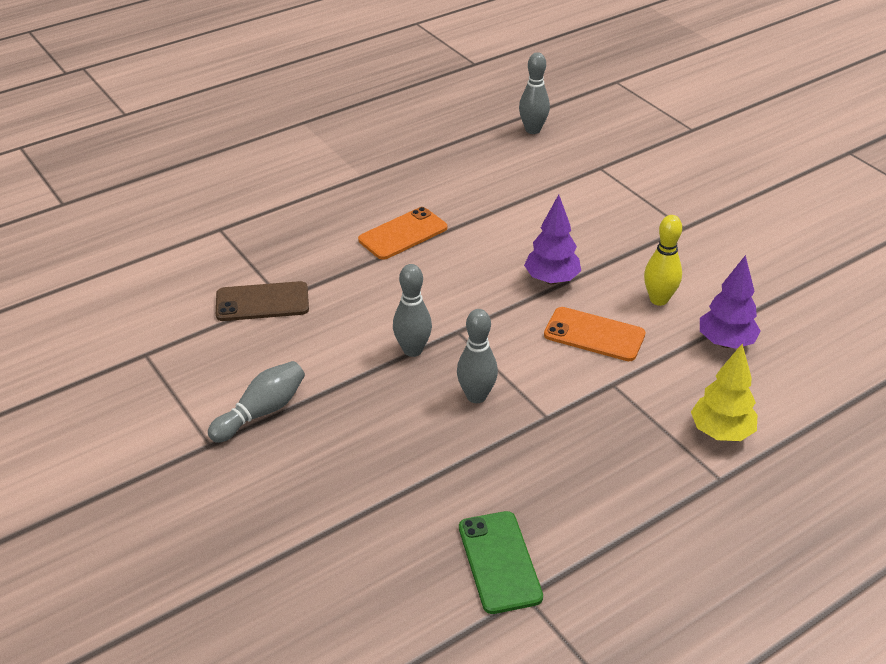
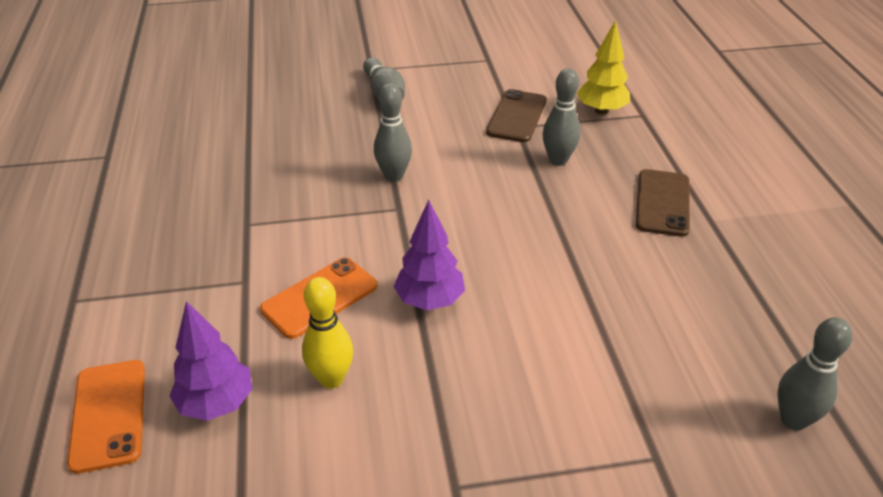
camera: 115 degrees right, 0 degrees up
(354, 198) = (663, 203): none -> brown phone
(403, 234) = (578, 218): orange phone -> orange phone (109, 414)
(476, 396) = (308, 193): grey bowling pin -> grey bowling pin (558, 160)
(499, 562) = (145, 153): green phone -> none
(721, 432) = (115, 329): yellow tree -> yellow tree (601, 111)

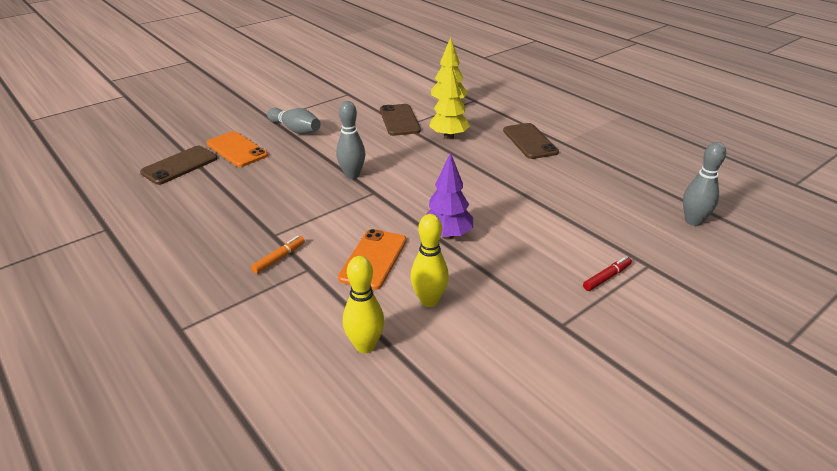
camera: 30 degrees left, 5 degrees down
(109, 414) = (290, 386): orange phone -> orange phone (237, 149)
(217, 403) = (365, 346): purple tree -> yellow bowling pin
(227, 255) = (279, 258): none -> orange marker
(230, 102) = (180, 165): none -> brown phone
(558, 160) = (449, 136): grey bowling pin -> yellow tree
(577, 449) = (606, 277): none -> red marker

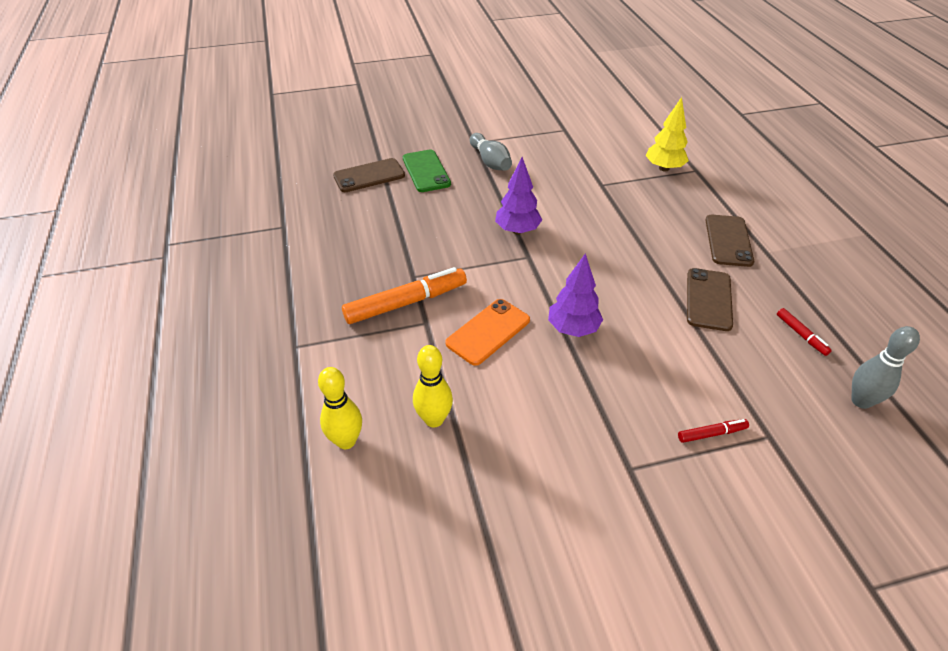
camera: 25 degrees right, 10 degrees up
(237, 149) = (426, 171): orange phone -> green phone
(279, 258) = (406, 303): orange marker -> orange marker, size x2.10
(352, 175) = (517, 230): grey bowling pin -> purple tree
(399, 120) = (599, 176): brown phone -> brown phone (708, 299)
(429, 300) = (515, 394): yellow bowling pin -> yellow bowling pin (346, 441)
(449, 136) = (641, 210): yellow tree -> none
(624, 190) = (801, 335): none -> red marker

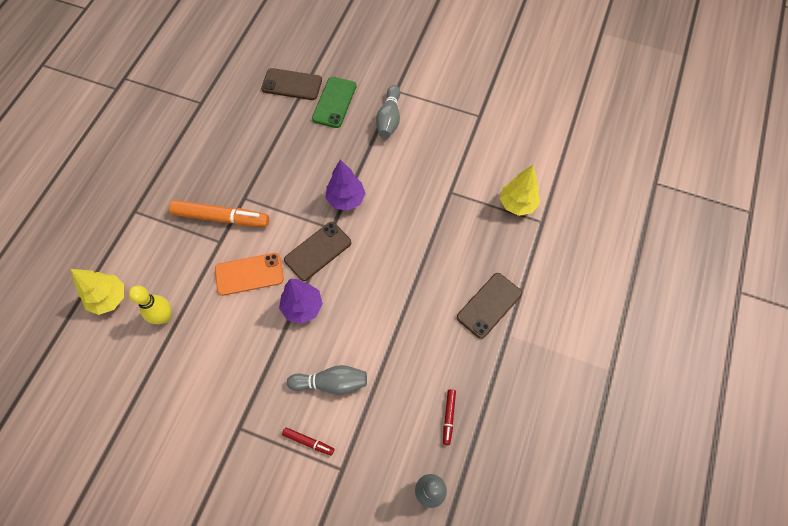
camera: 35 degrees right, 20 degrees up
(346, 441) = (109, 298): yellow bowling pin -> yellow tree
(672, 372) = (331, 383): none -> grey bowling pin
(708, 299) = (416, 345): brown phone -> brown phone (318, 251)

